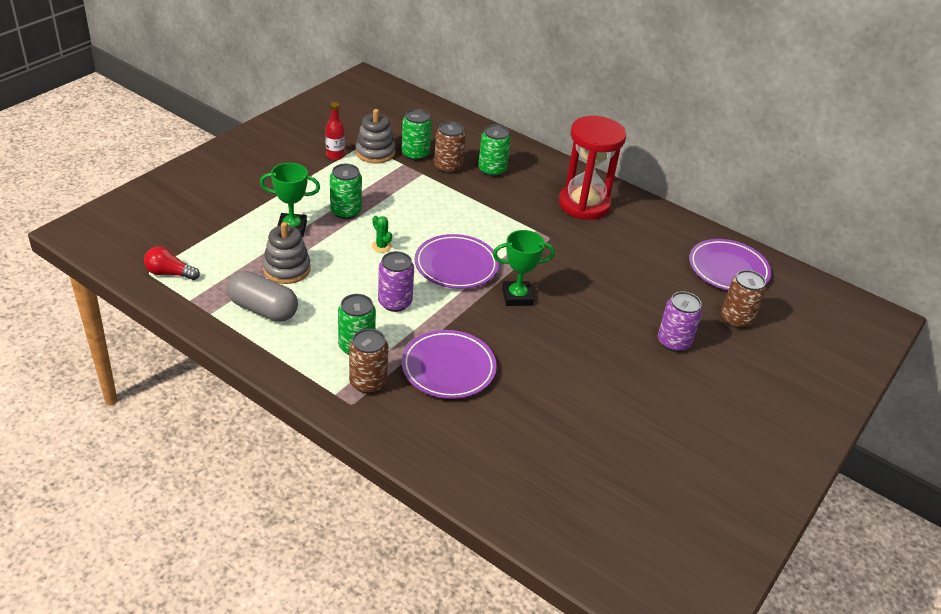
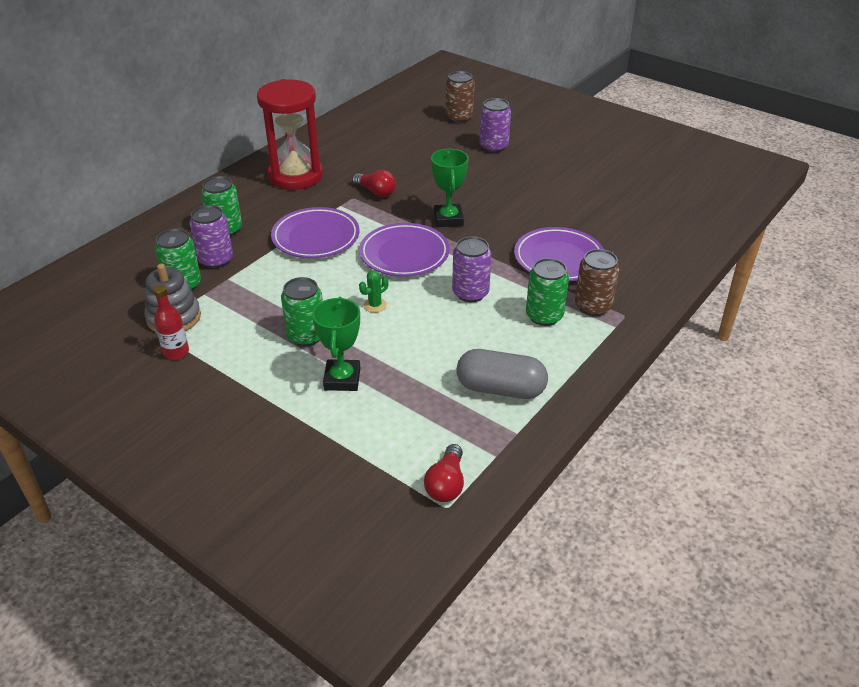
camera: 85 degrees left, 0 degrees up
(263, 309) = (500, 389): grey capsule -> grey capsule turned 75 degrees clockwise
(286, 269) = (424, 376): grey stacking toy -> none
(448, 167) = (216, 260): brown can -> purple can
(562, 252) = (376, 192): none -> red light bulb
(728, 269) = (394, 114): purple plate -> purple plate (316, 237)

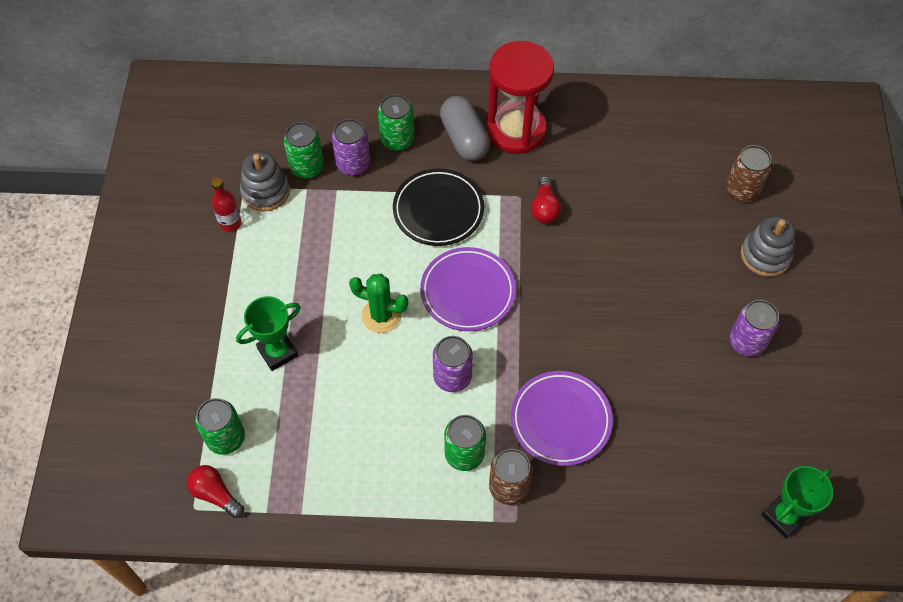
camera: 55 degrees right, 20 degrees up
(306, 336) = (309, 293): green can -> green can (226, 438)
(316, 237) = (438, 210): purple plate -> black plate
(375, 305) = (381, 315): green cactus -> green cactus, size x1.74
(446, 484) = (215, 494): red light bulb -> red light bulb turned 60 degrees clockwise
(448, 219) = (550, 292): green trophy -> green trophy (784, 516)
(493, 146) = (713, 254): purple can -> purple can (747, 342)
(500, 389) = (344, 472): grey capsule -> grey capsule (464, 138)
(516, 130) = (765, 255): none -> grey stacking toy

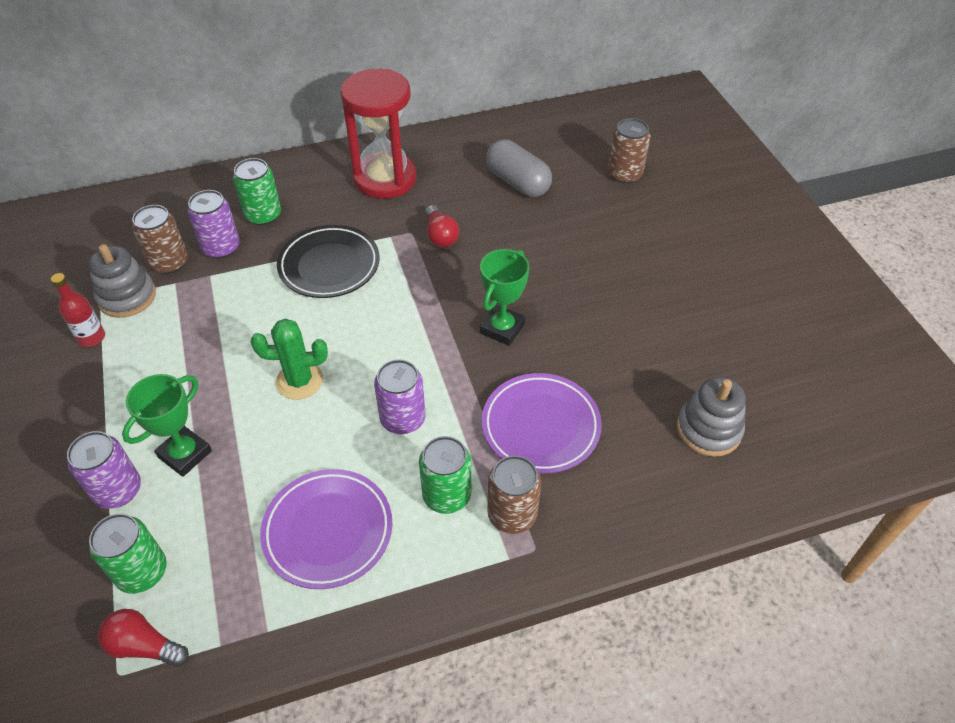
camera: 20 degrees left, 10 degrees down
(307, 167) = (169, 263): green can -> brown can
(464, 138) = (334, 198): grey capsule -> grey capsule (518, 182)
(467, 292) = (389, 331): purple plate -> purple plate (328, 531)
(747, 342) = (694, 297): purple can -> purple can (118, 490)
(765, 255) = (673, 220): grey stacking toy -> grey stacking toy (708, 429)
(784, 516) = (816, 447): green trophy -> green trophy (502, 328)

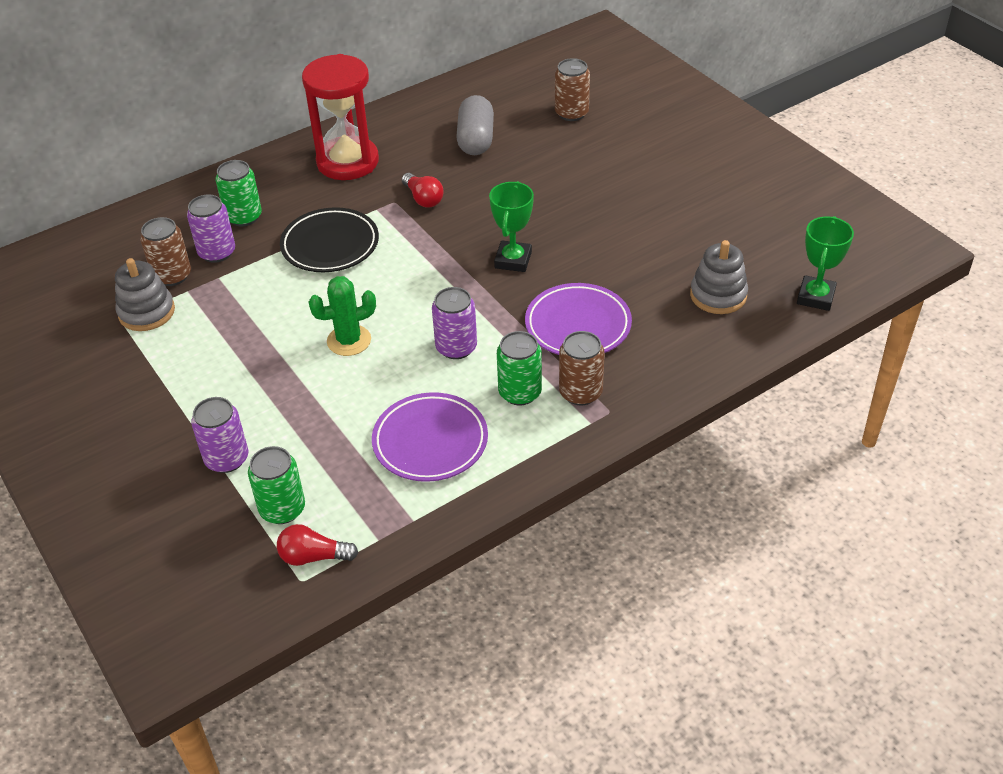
camera: 15 degrees left, 5 degrees down
(92, 338) = (131, 352): red bottle -> none
(185, 454) = (273, 418): green trophy -> green trophy (815, 297)
(518, 182) = (476, 140): grey capsule -> grey capsule turned 60 degrees clockwise

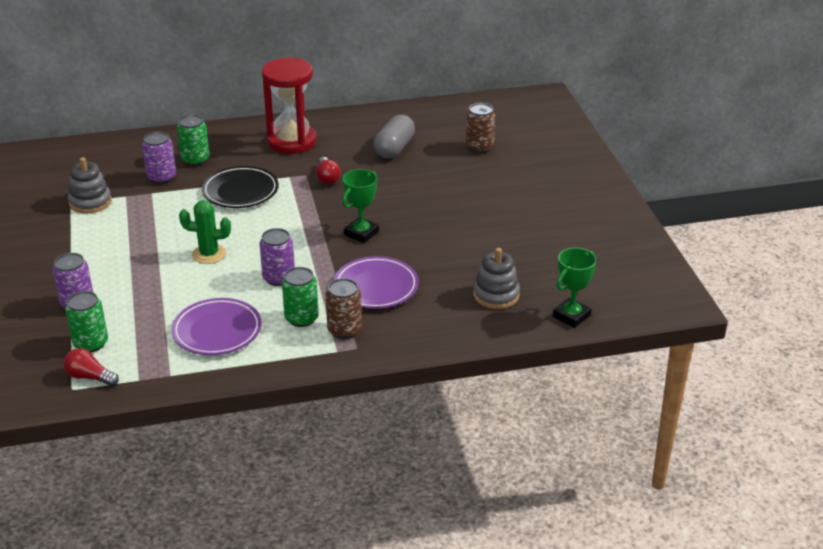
camera: 20 degrees right, 10 degrees down
(172, 276) = (122, 184): brown can -> none

